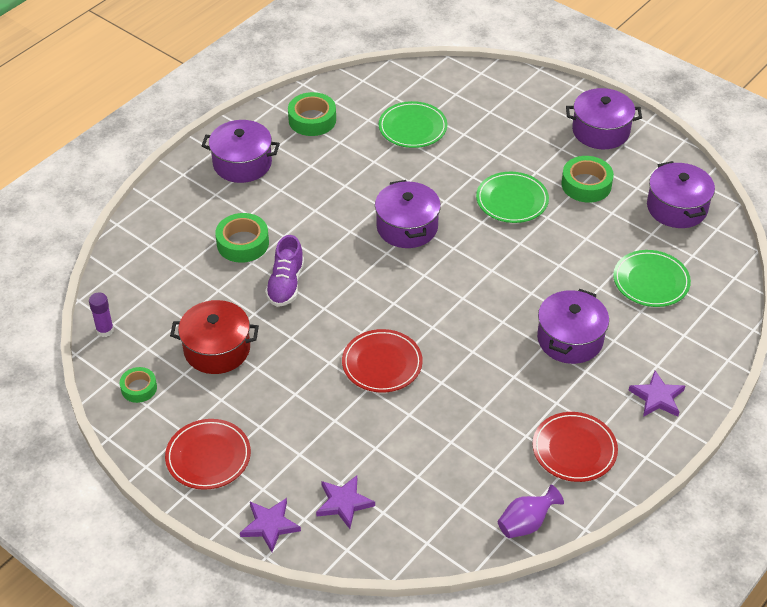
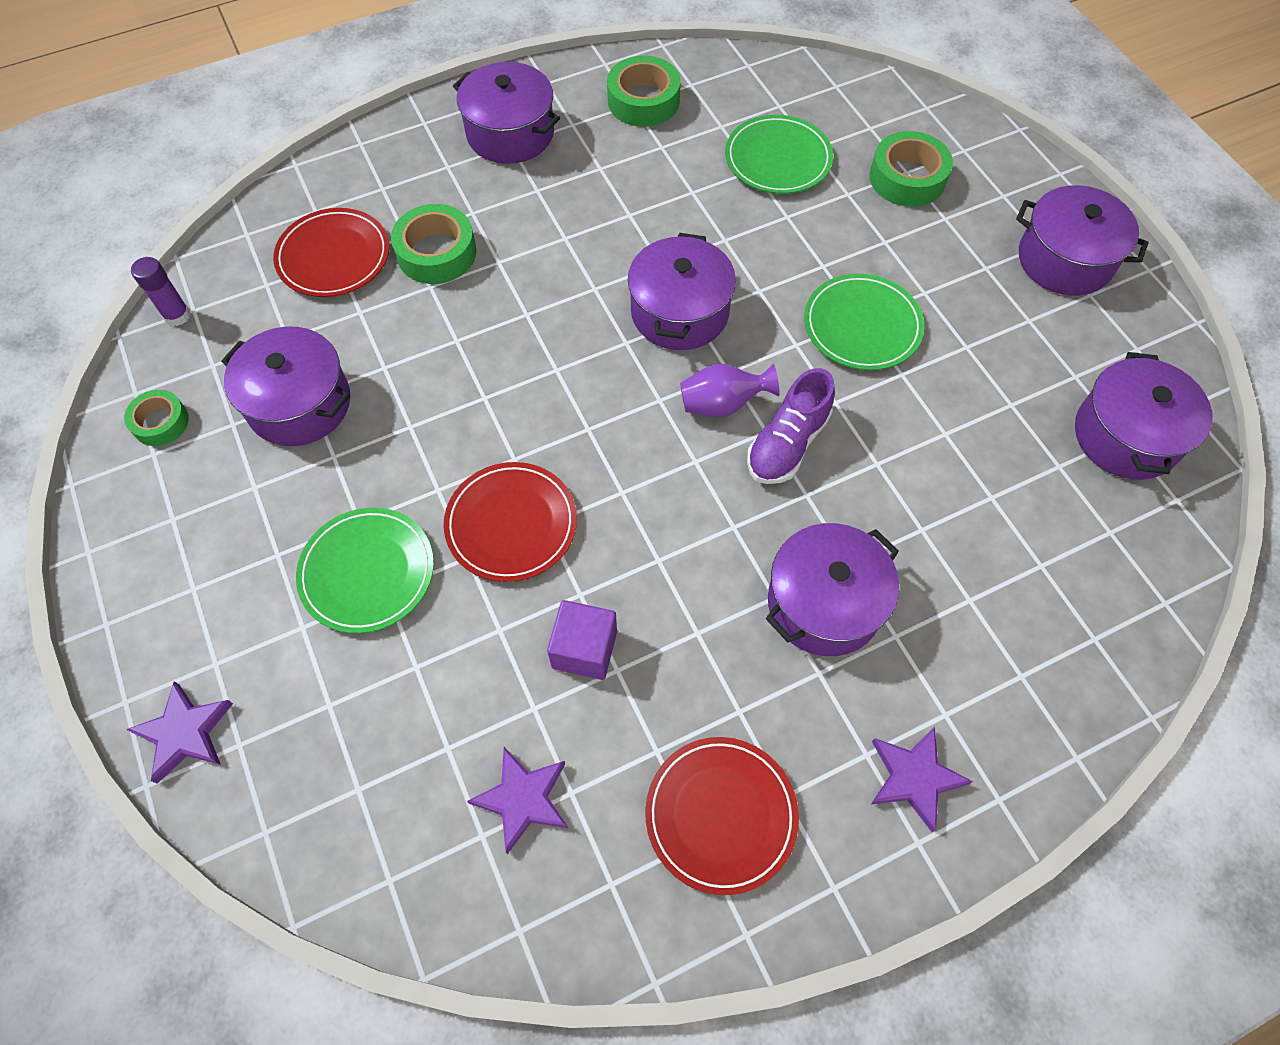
camera: 25 degrees right, 15 degrees up
(208, 457) = (177, 574): red plate -> red plate (334, 257)
(217, 349) = (299, 404): red pot -> purple pot
(286, 284) = (455, 338): purple shoe -> purple shoe (787, 444)
(344, 503) = (311, 744): purple star -> purple star (523, 799)
(460, 406) = (584, 649): none -> purple cube
(526, 523) = (564, 923): purple vase -> purple vase (722, 404)
(586, 185) = (994, 342): green tape -> green tape (907, 178)
(651, 281) = (1014, 552): green plate -> green plate (367, 572)

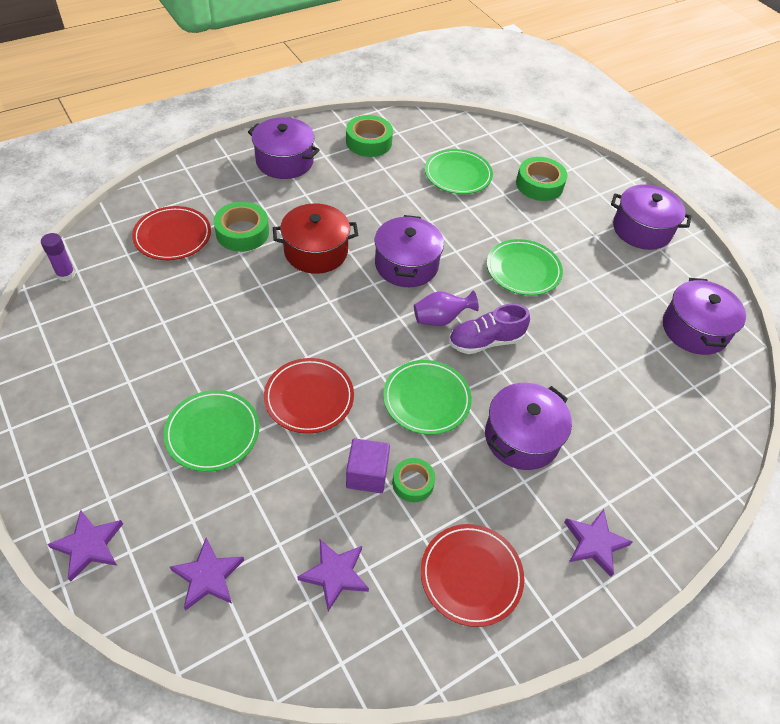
camera: 10 degrees left, 10 degrees down
(161, 422) = (58, 342): green tape -> green tape (413, 483)
(299, 404) = (156, 327): purple pot -> none
(344, 789) = (208, 576): none -> purple star
(544, 286) = (316, 251): none -> red pot
(686, 534) = (426, 399): none -> green plate
(787, 444) = (485, 341): purple shoe -> purple shoe turned 45 degrees clockwise

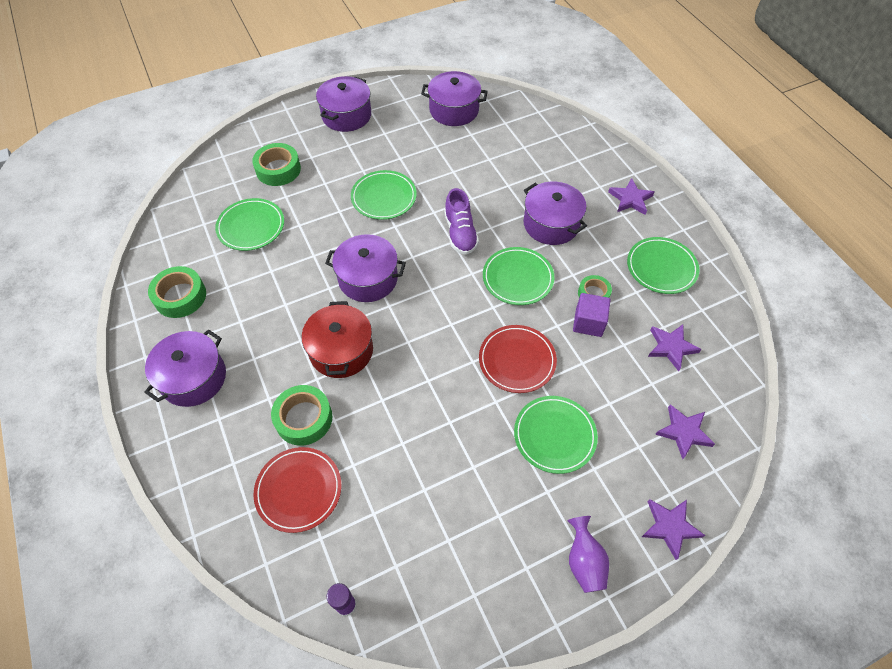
camera: 80 degrees left, 5 degrees up
(440, 319) = (434, 260): purple vase -> purple vase (584, 561)
(471, 575) = (661, 267): red plate -> green plate

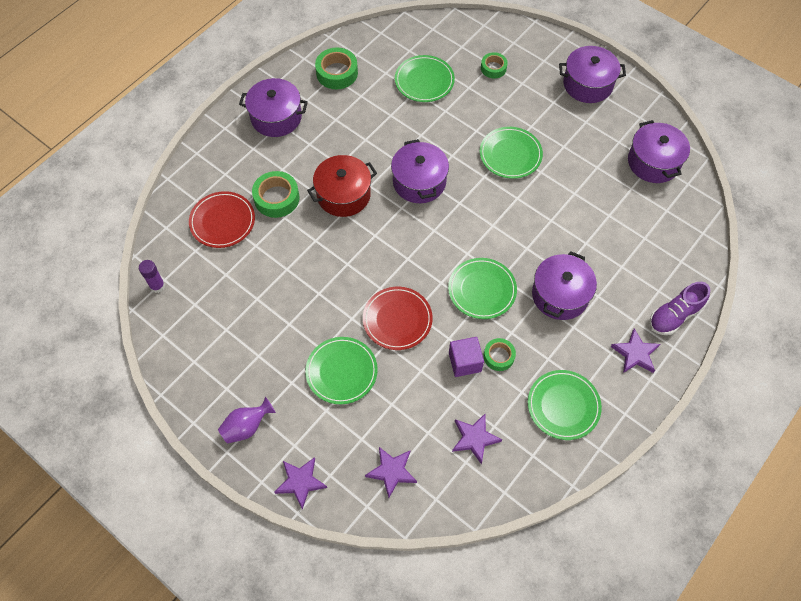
camera: 65 degrees right, 5 degrees up
(278, 169) = (493, 68): green tape -> green tape, size x0.63
(460, 233) = (505, 227): purple shoe -> purple shoe (674, 316)

